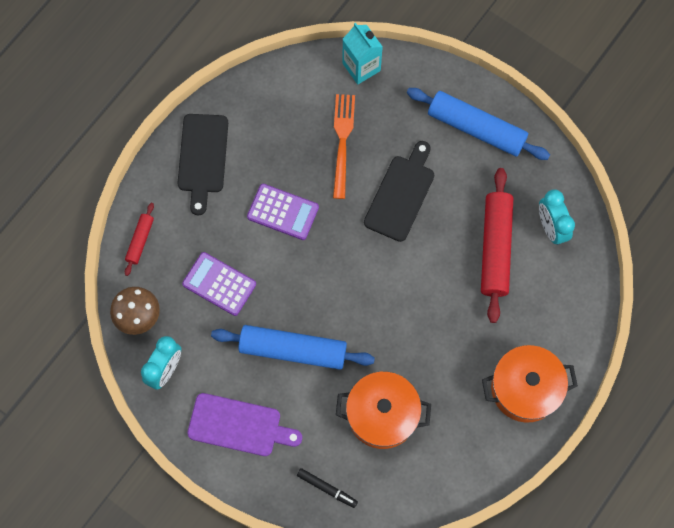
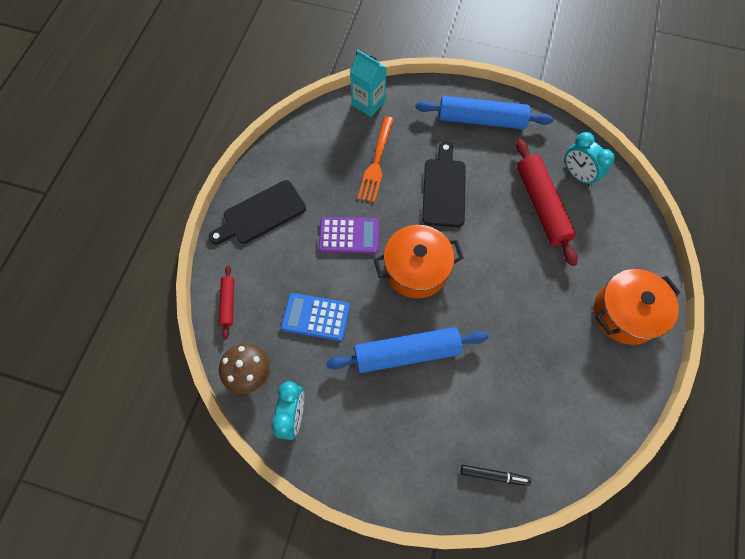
camera: 20 degrees left, 5 degrees down
(202, 158) = (261, 214): black cutting board -> black cutting board turned 75 degrees clockwise
(219, 284) = (316, 317): purple calculator -> blue calculator
(239, 426) = (385, 444): purple cutting board -> none
(342, 141) = (376, 163): orange fork -> orange fork turned 150 degrees counterclockwise
(382, 414) = (513, 383): orange pot -> orange pot (416, 269)

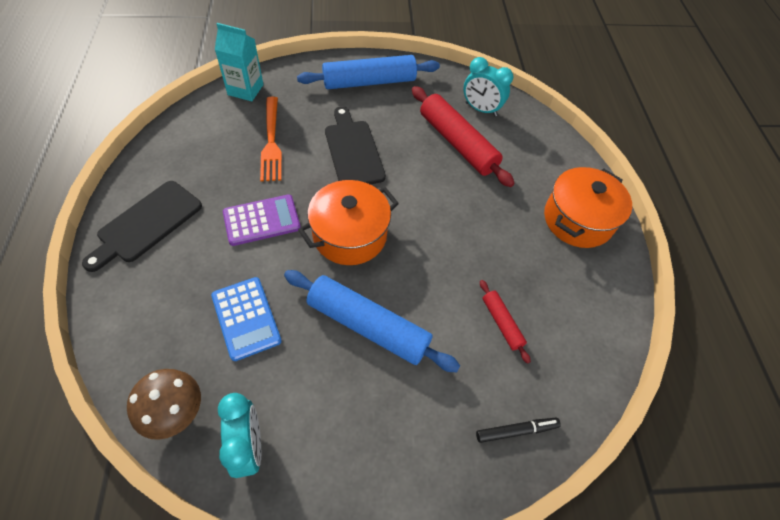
camera: 25 degrees left, 10 degrees down
(228, 303) = (126, 335): red rolling pin -> red rolling pin (502, 323)
(316, 317) = (246, 318): blue calculator -> blue calculator turned 105 degrees counterclockwise
(406, 353) = (368, 325): blue rolling pin -> blue rolling pin turned 60 degrees clockwise

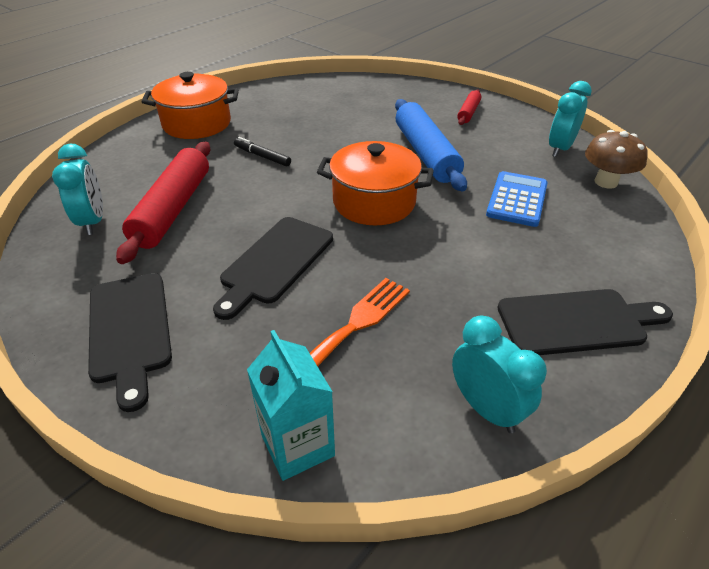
camera: 130 degrees left, 15 degrees down
(174, 146) = (486, 408): none -> turquoise clock
(262, 220) = (443, 255): purple calculator -> none
(369, 82) = (129, 331): blue rolling pin -> black cutting board
(502, 323) = (337, 116): red rolling pin -> red rolling pin (468, 112)
(516, 431) = (394, 89): black marker -> black marker (262, 156)

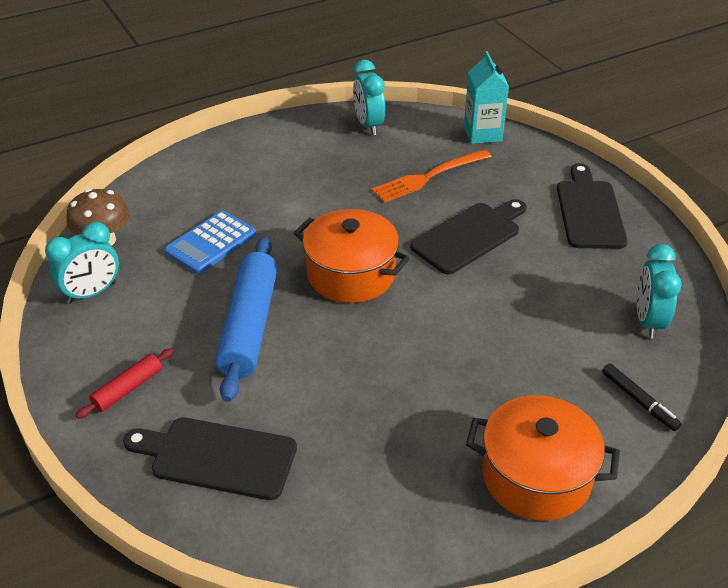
camera: 160 degrees left, 0 degrees up
(173, 209) = (563, 316): red rolling pin -> none
(262, 156) = (451, 374): black marker -> black marker (639, 401)
(577, 322) = (271, 148): black cutting board -> black cutting board (217, 457)

